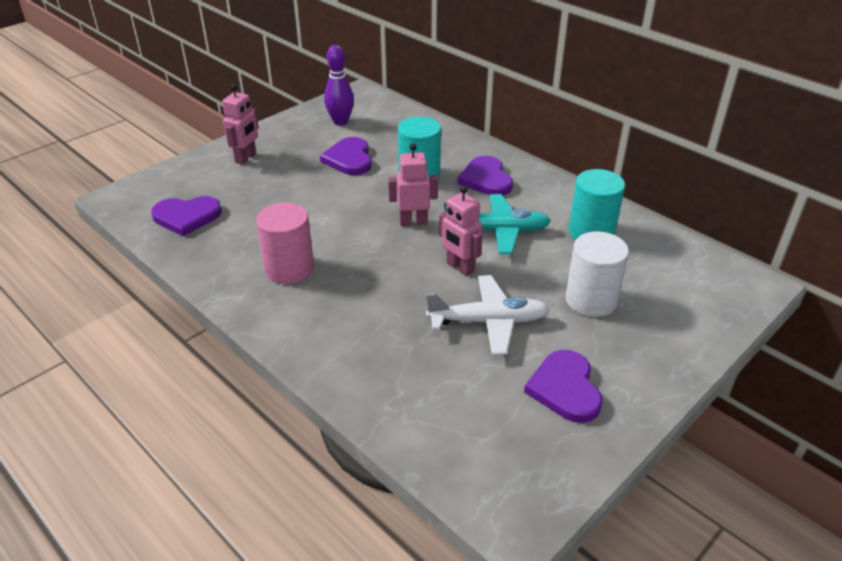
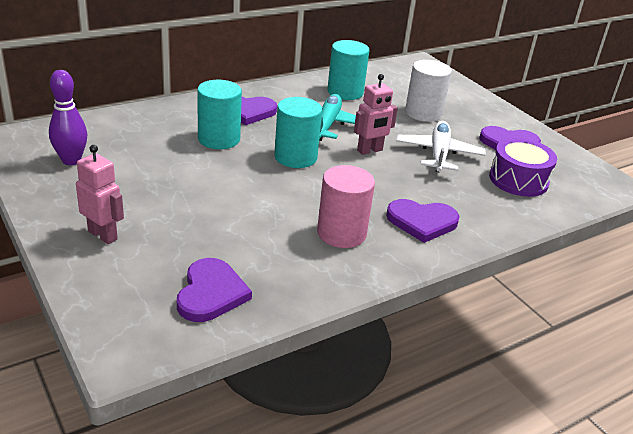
camera: 80 degrees left, 5 degrees down
(349, 159) = (159, 169): purple heart -> purple heart (422, 222)
(413, 222) = (295, 157): pink robot -> turquoise cylinder
(467, 399) = (518, 180): none -> purple drum

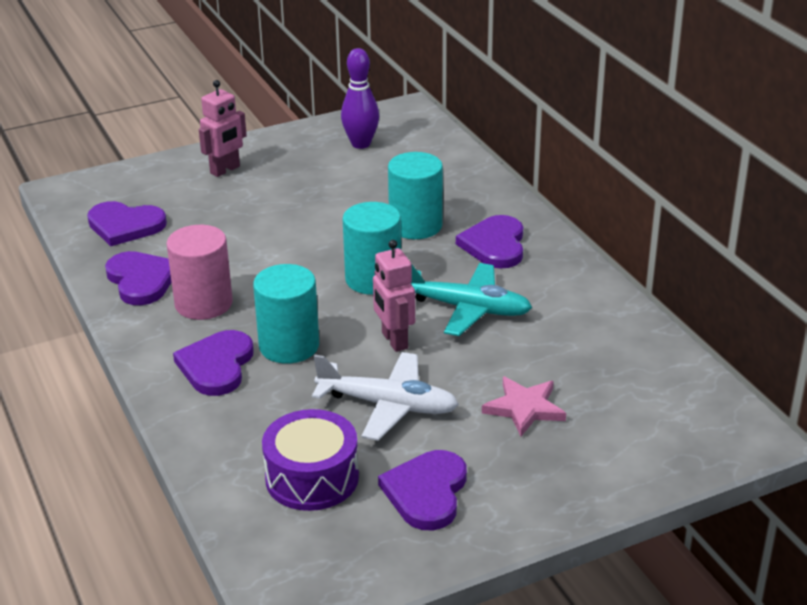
camera: 100 degrees right, 0 degrees up
(311, 271) = (141, 280): none -> purple heart
(345, 92) = (582, 333): turquoise cylinder -> turquoise cylinder (289, 346)
(423, 113) = (524, 408): white cylinder -> pink star

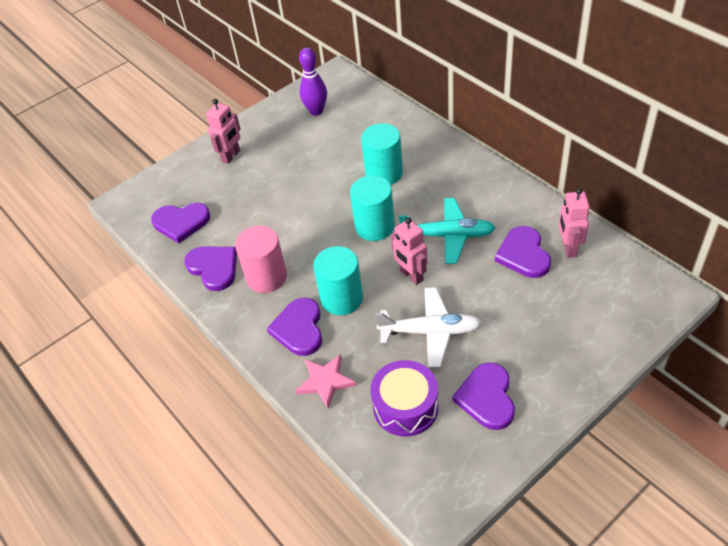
camera: 10 degrees left, 15 degrees up
(495, 245) = (444, 177): purple heart -> purple heart (523, 254)
(524, 408) = (521, 310): pink star -> pink star (325, 381)
(626, 355) = (568, 248): none -> pink robot

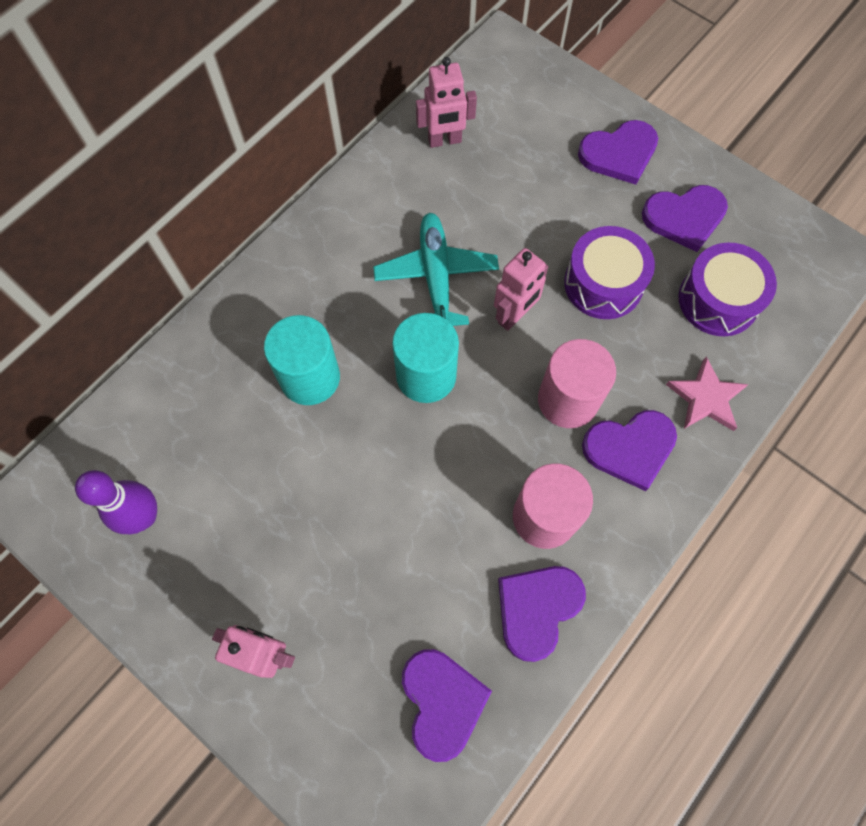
camera: 105 degrees left, 20 degrees up
(342, 298) = (568, 400): turquoise cylinder -> pink cylinder
(430, 332) = (603, 283): white plane -> purple drum
(523, 254) = (461, 188): purple heart -> purple heart (619, 154)

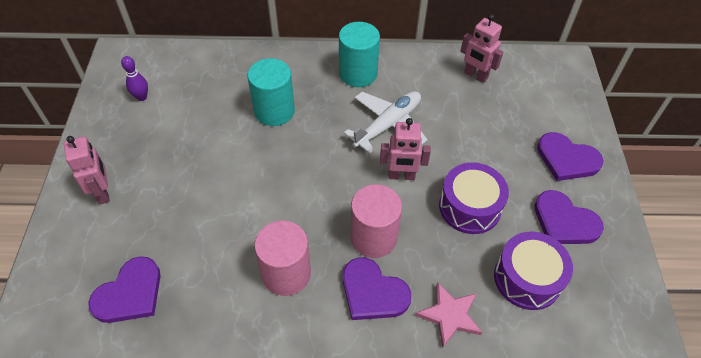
camera: 50 degrees right, 15 degrees down
(144, 516) = (141, 97): purple bowling pin -> purple bowling pin, size x0.64
(426, 375) = (323, 159): turquoise cylinder -> turquoise cylinder (358, 73)
(436, 276) = (388, 125): turquoise plane -> white plane
(537, 609) = (224, 307): purple heart -> none

